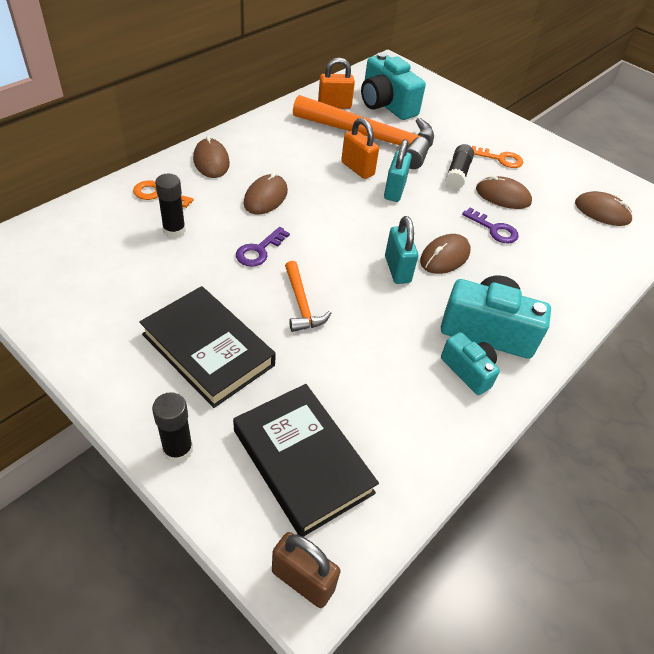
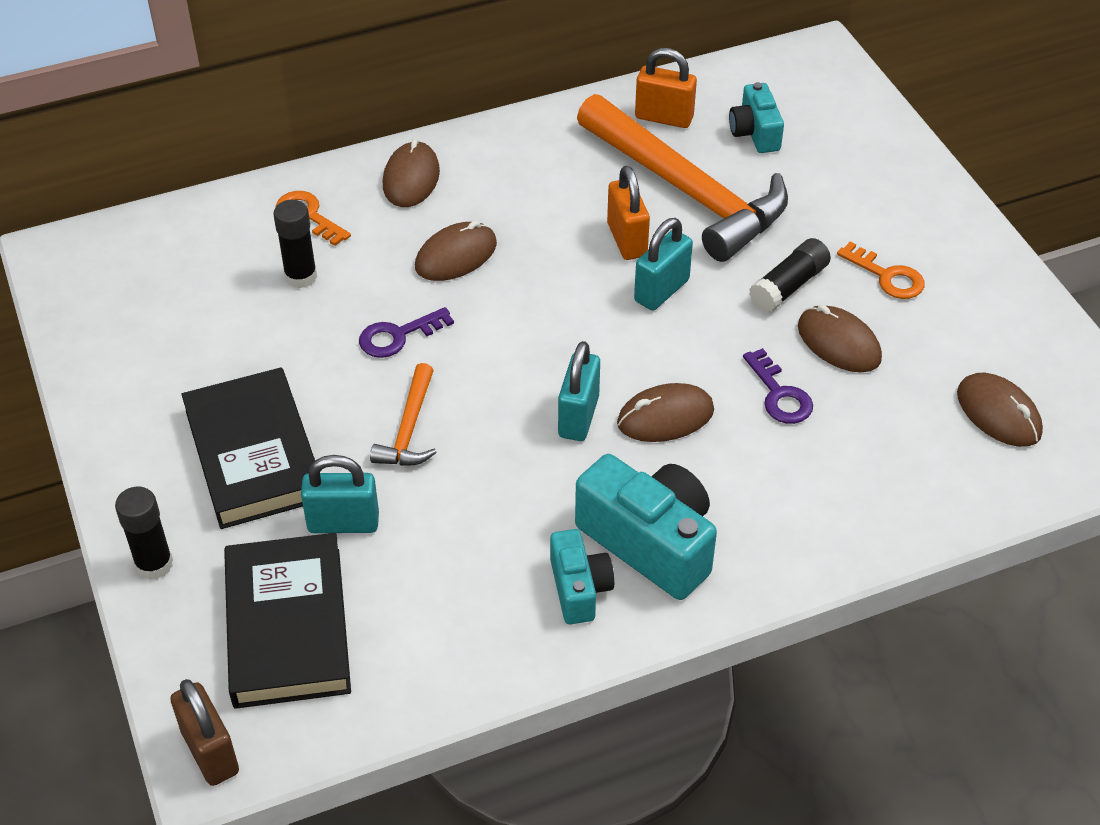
camera: 30 degrees right, 0 degrees up
(296, 376) = (343, 523): none -> turquoise padlock
(386, 105) = (755, 133): turquoise camera -> turquoise camera, size x0.58

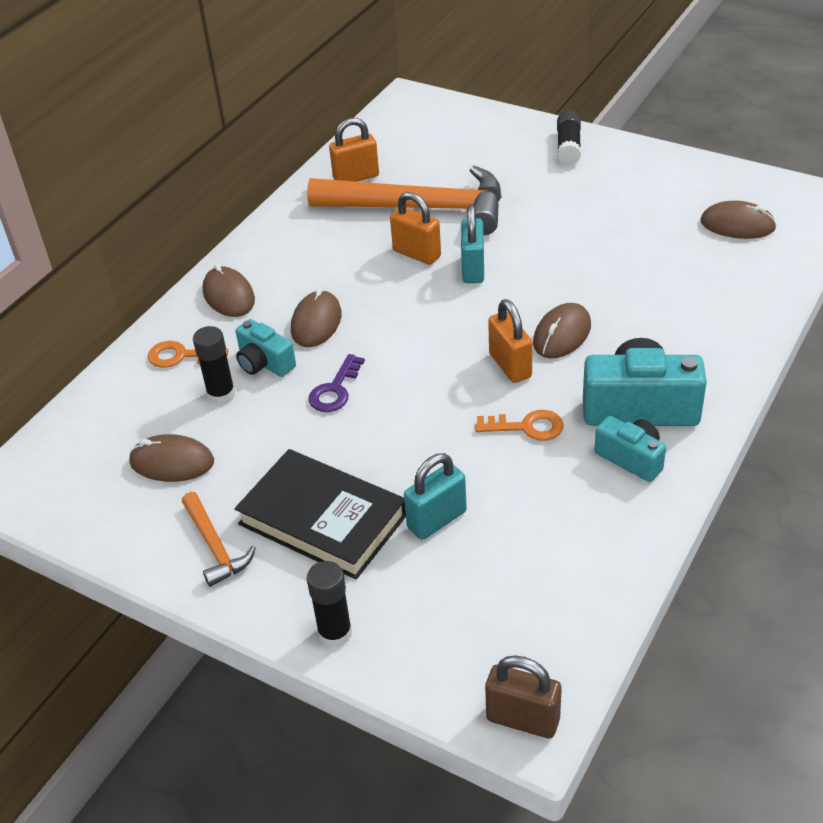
camera: 35 degrees left, 5 degrees down
(287, 626) = (477, 606): black book -> none
(409, 428) = (411, 438): orange hammer -> orange hammer (215, 546)
(578, 417) = (510, 365): turquoise padlock -> orange padlock
(755, 133) = (422, 157): turquoise camera -> turquoise camera (264, 363)
(779, 395) = (611, 284): purple key -> none
(789, 286) = (544, 225): black glue stick -> black glue stick (568, 147)
(838, 343) = (609, 239): brown mouse -> brown mouse (172, 462)
(887, 276) = (592, 191): orange key -> orange key (527, 427)

